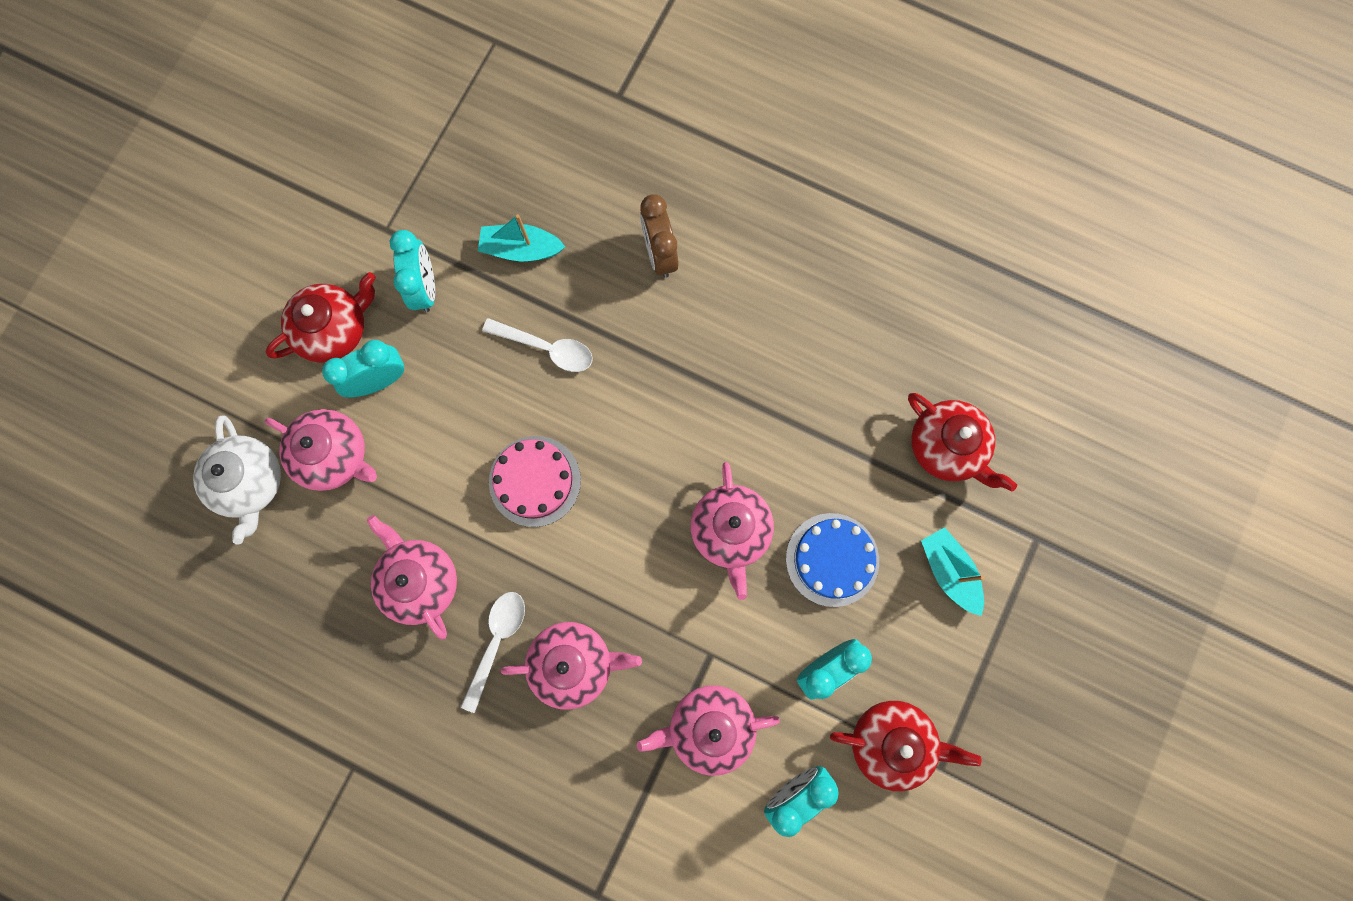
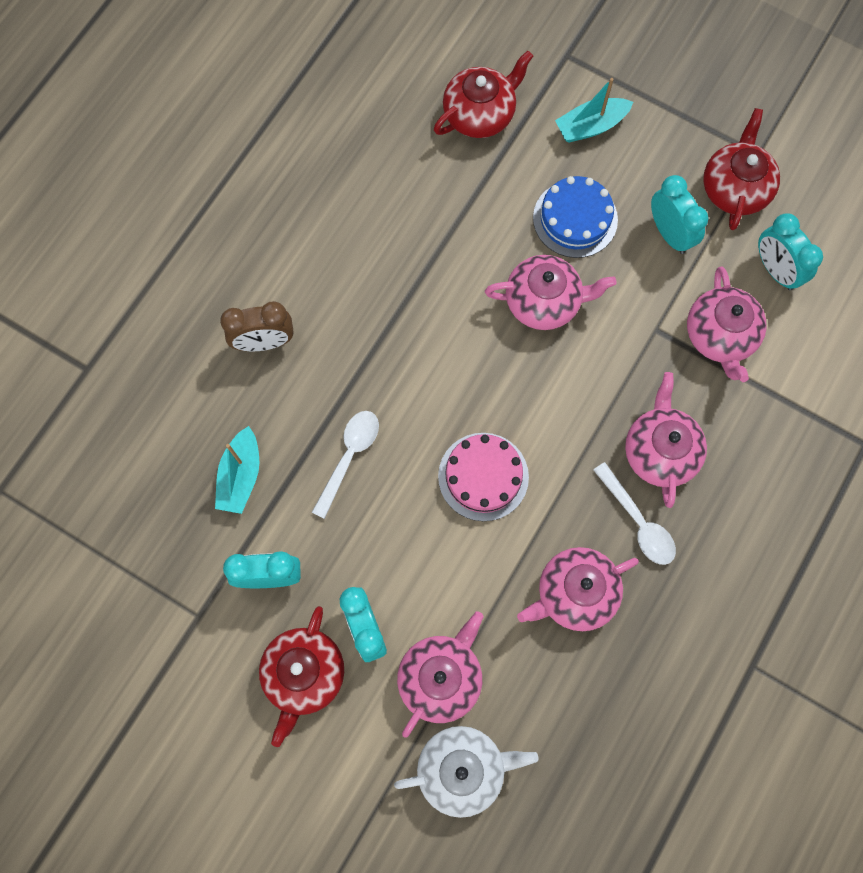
camera: 85 degrees left, 5 degrees down
(334, 329) = (304, 674): red teapot -> red teapot turned 135 degrees counterclockwise
(496, 642) = (638, 521): white spoon -> white spoon turned 150 degrees counterclockwise

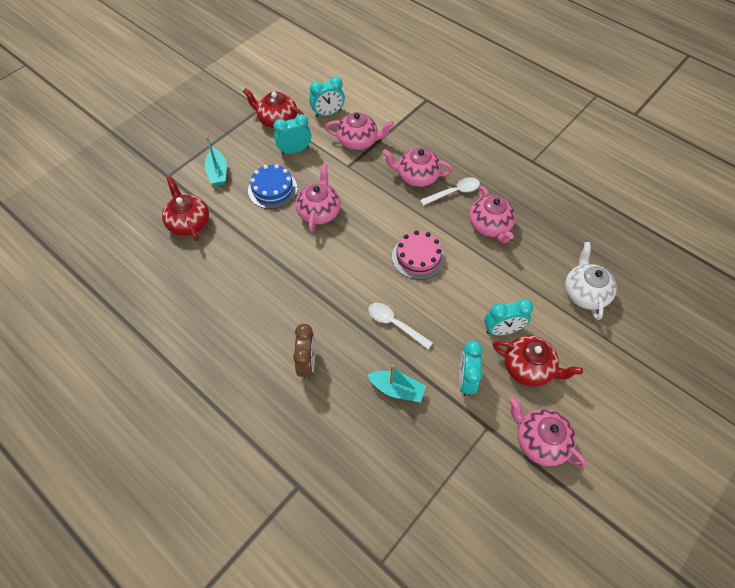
camera: 80 degrees left, 15 degrees down
(441, 677) = (533, 295): pink teapot -> pink teapot (540, 441)

